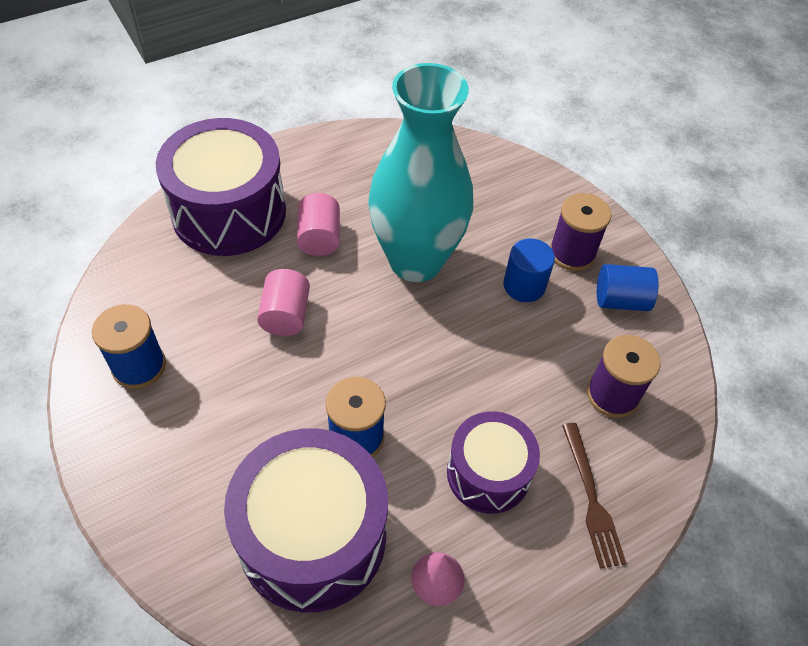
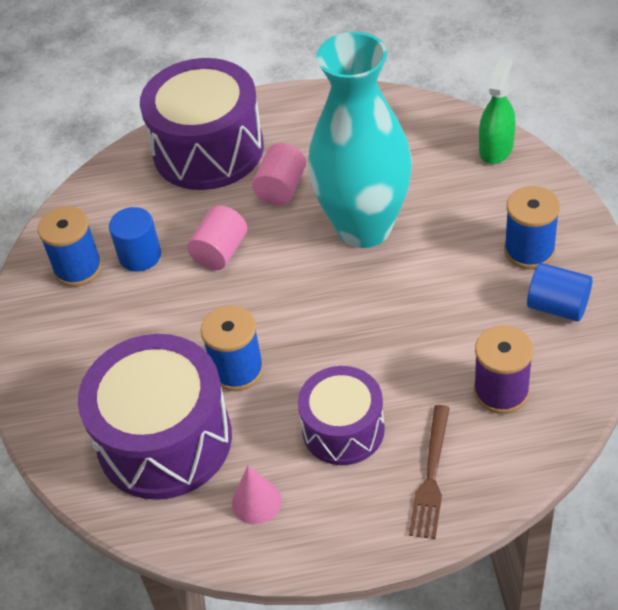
camera: 30 degrees right, 5 degrees down
(499, 163) = (496, 148): none -> green spray bottle
(524, 285) = (462, 272): blue cylinder -> blue cylinder (140, 256)
(572, 253) = (529, 251): purple spool -> blue spool

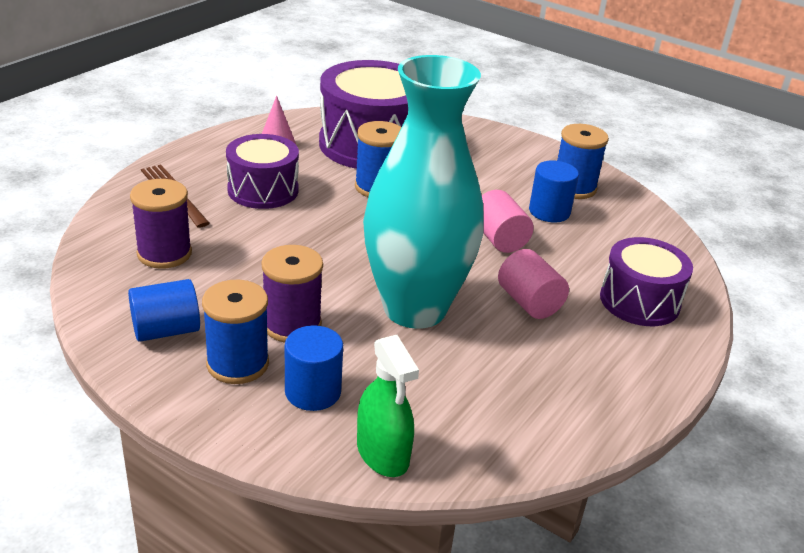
camera: 125 degrees right, 15 degrees down
(208, 150) = (639, 301): purple drum -> purple drum, size x0.60
(464, 261) = (292, 325): none -> purple spool
(499, 205) = (313, 392): none -> blue cylinder

